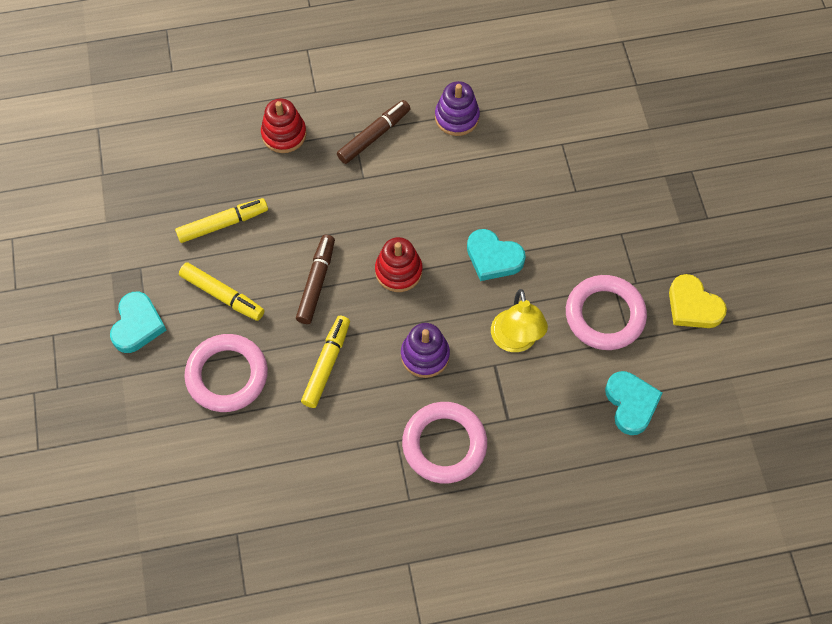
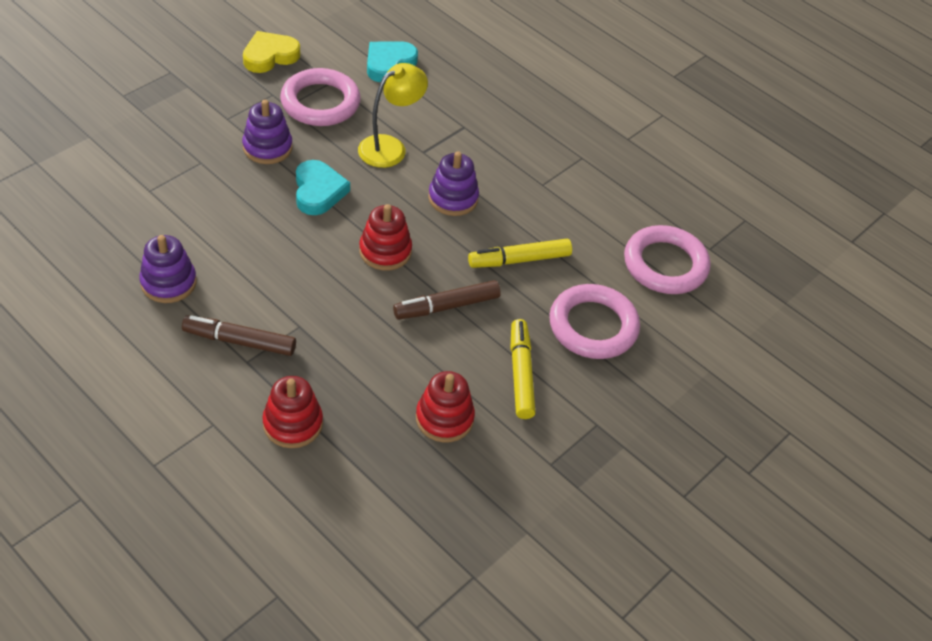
camera: 130 degrees left, 15 degrees down
(137, 325) = (610, 427): turquoise heart -> none
(223, 224) = (444, 418): yellow marker -> red stacking toy
(444, 444) = (519, 155): pink ring -> pink ring (665, 265)
(567, 246) = (267, 147): none -> purple stacking toy
(693, 306) = (270, 56): yellow heart -> yellow heart turned 135 degrees counterclockwise

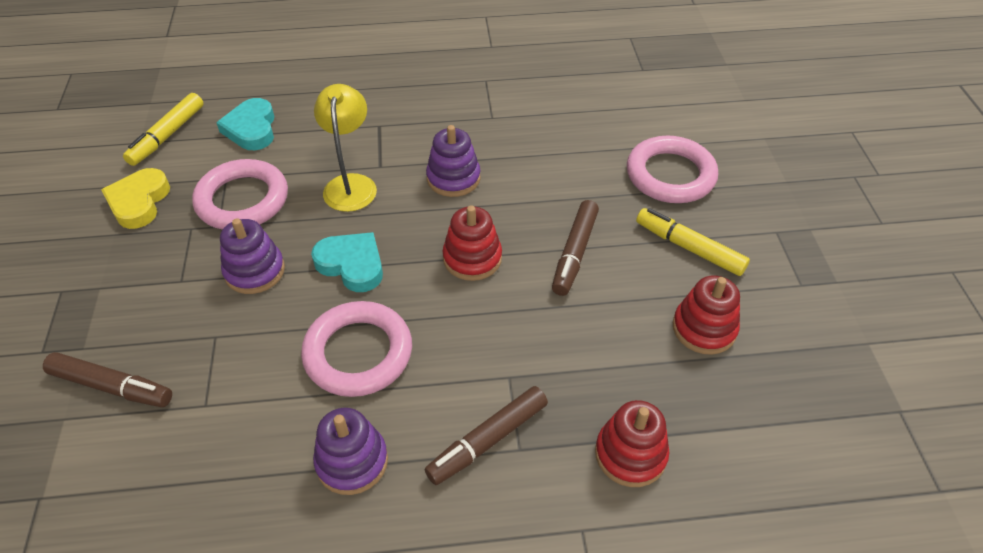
camera: 45 degrees left, 0 degrees up
(127, 141) = (112, 386): none -> brown marker
(519, 260) = (562, 177): yellow marker -> yellow marker (167, 135)
(665, 265) = (639, 100): pink ring -> pink ring (358, 353)

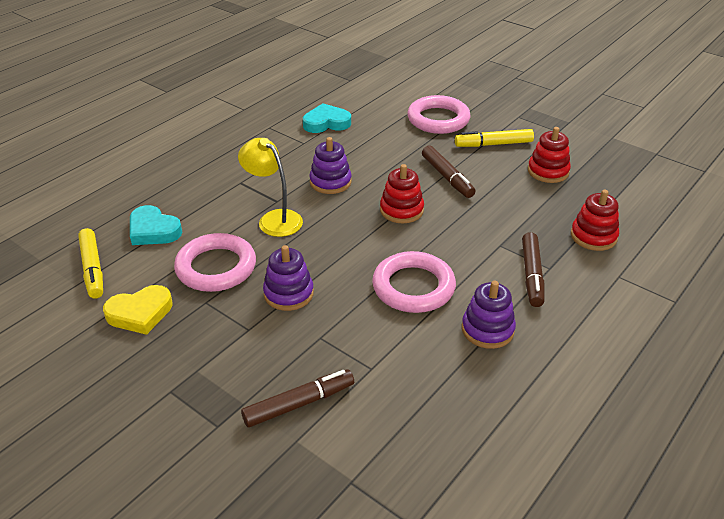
camera: 45 degrees left, 10 degrees down
(139, 202) = (140, 313): yellow heart -> yellow heart turned 75 degrees counterclockwise
(352, 264) = (341, 254): turquoise heart -> turquoise heart (326, 123)

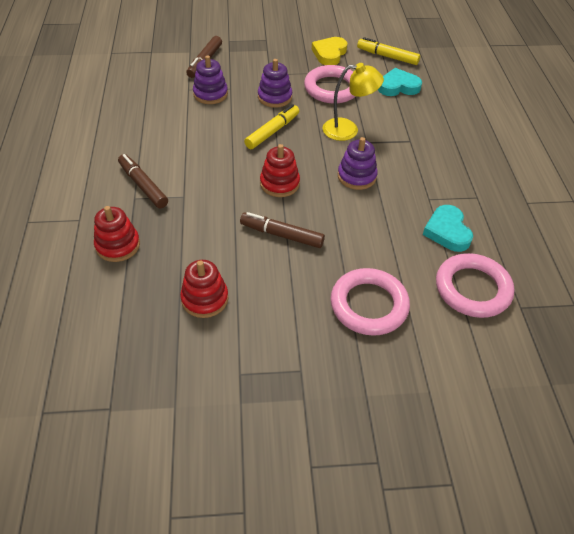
camera: 135 degrees right, 10 degrees up
(326, 123) = (447, 231): turquoise heart -> turquoise heart turned 135 degrees clockwise
(413, 287) = (211, 137): pink ring -> pink ring (472, 289)
(487, 329) = (144, 137): purple stacking toy -> purple stacking toy (210, 94)
(493, 144) = (284, 304): yellow marker -> yellow marker (272, 131)

